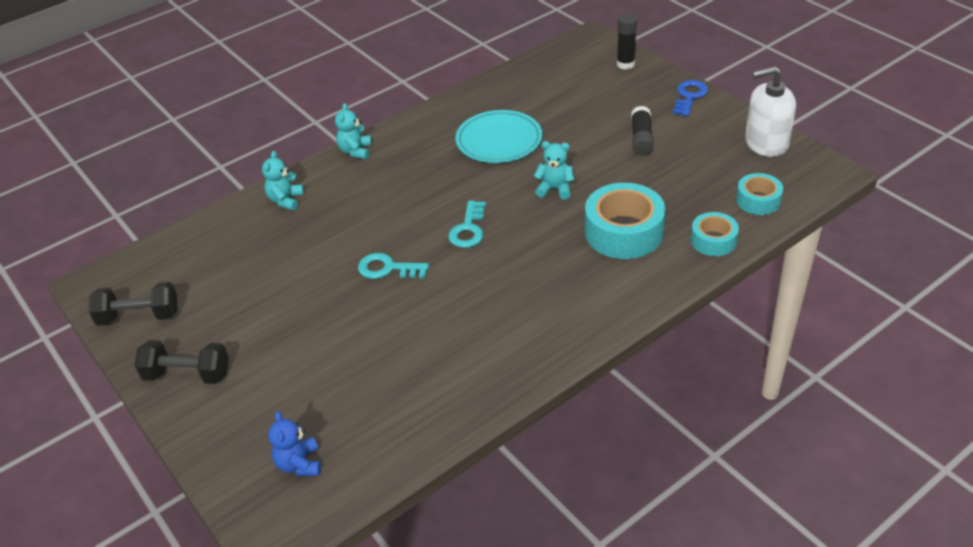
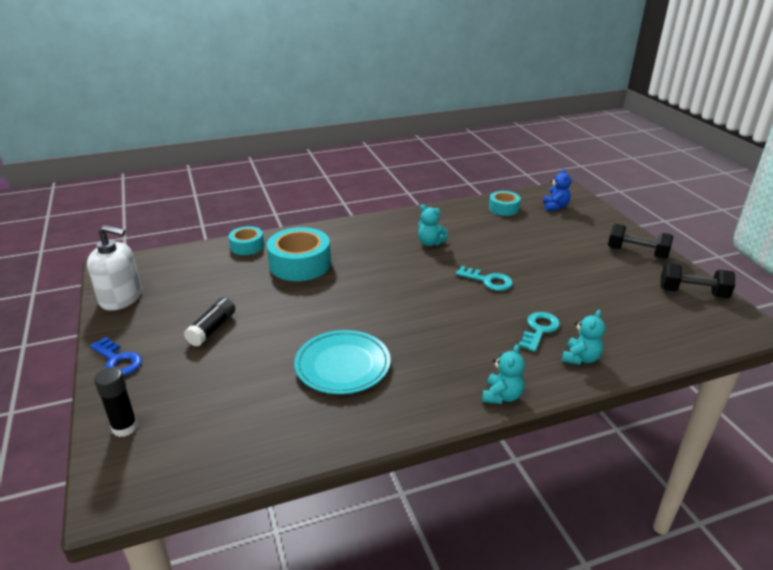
camera: 165 degrees left, 10 degrees down
(468, 229) = (414, 292): turquoise key -> turquoise key (539, 330)
(555, 189) = (324, 305): turquoise teddy bear -> turquoise teddy bear (430, 243)
(689, 96) = (118, 360): blue key -> blue key turned 90 degrees counterclockwise
(758, 200) = (187, 261): turquoise tape -> turquoise tape (503, 208)

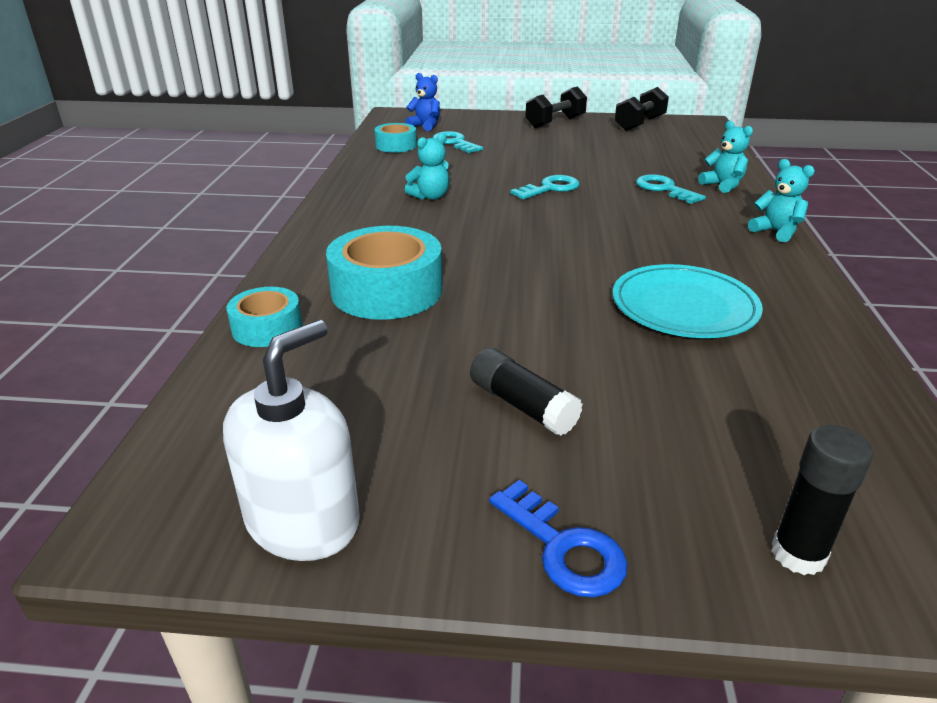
camera: 65 degrees left, 0 degrees up
(118, 360) = (563, 547): blue key -> blue key turned 75 degrees clockwise
(535, 226) = (454, 143): none -> turquoise key

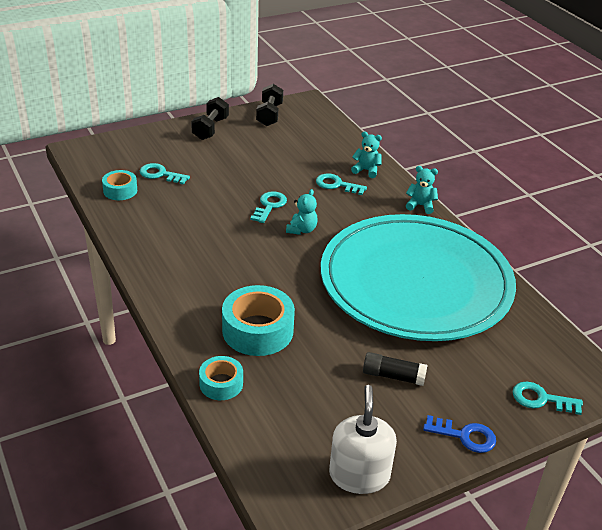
camera: 35 degrees left, 5 degrees up
(425, 126) = (118, 159): blue teddy bear -> none
(430, 196) = (201, 239): turquoise teddy bear -> turquoise teddy bear (302, 230)
(684, 307) = (415, 282): turquoise plate -> turquoise plate, size x2.34
(798, 554) = (541, 399): black glue stick -> turquoise key

